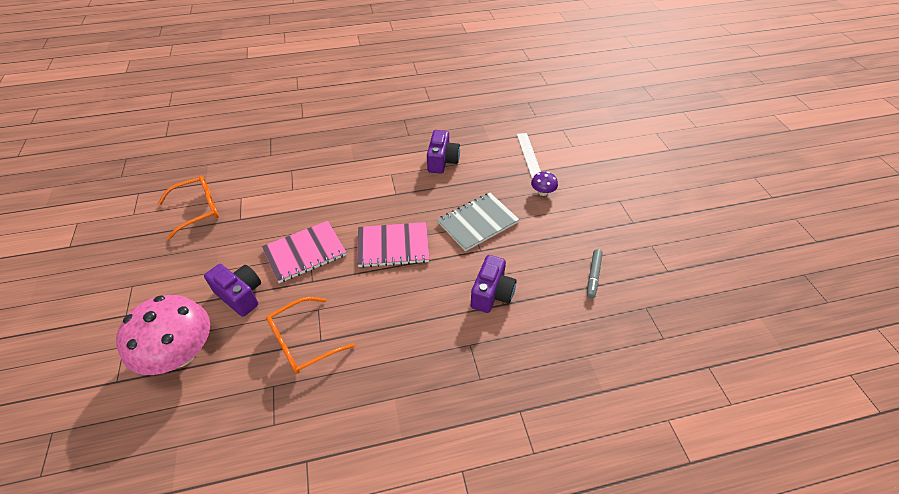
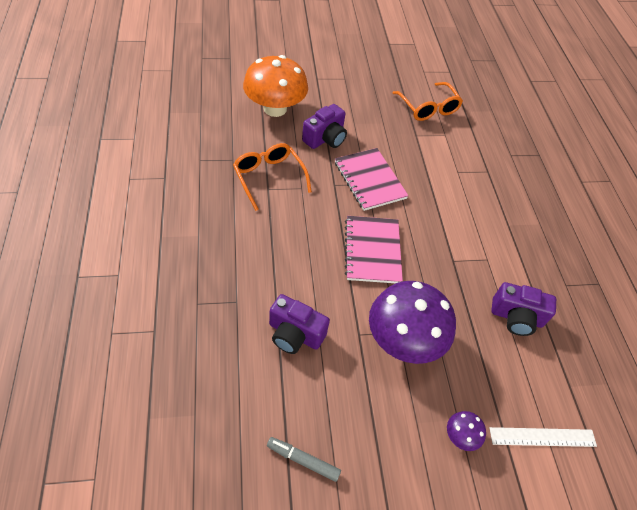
camera: 90 degrees right, 5 degrees up
(181, 354) = (275, 108): pink mushroom -> orange mushroom
(478, 223) = (403, 340): grey notebook -> purple mushroom

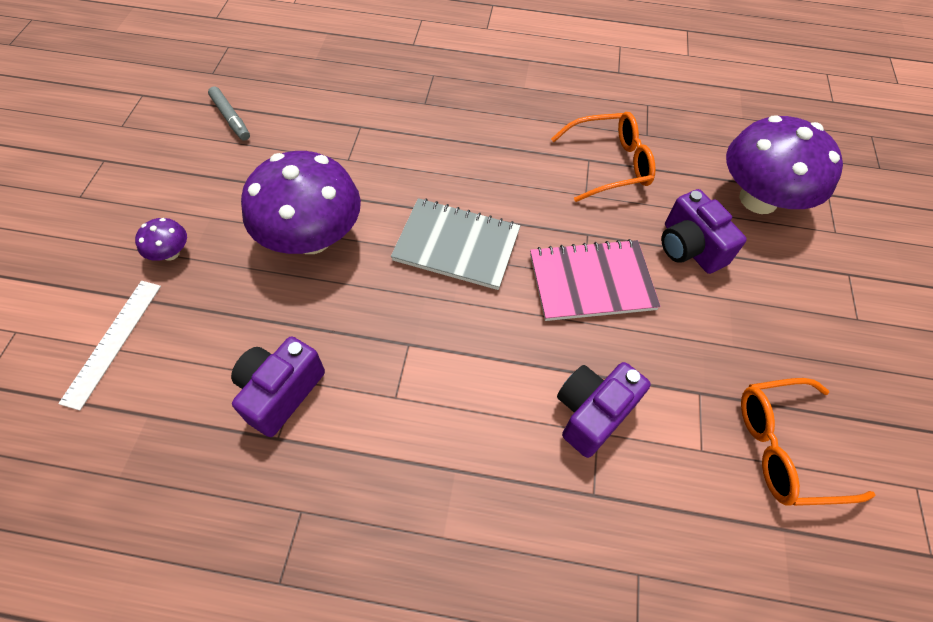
camera: 110 degrees right, 5 degrees up
(275, 108) = (758, 199): orange mushroom -> purple mushroom
(295, 334) = (365, 140): purple camera -> purple camera (592, 413)
(303, 460) = (231, 118): grey marker -> grey marker turned 105 degrees clockwise
(372, 250) = (456, 245): pink notebook -> grey notebook

